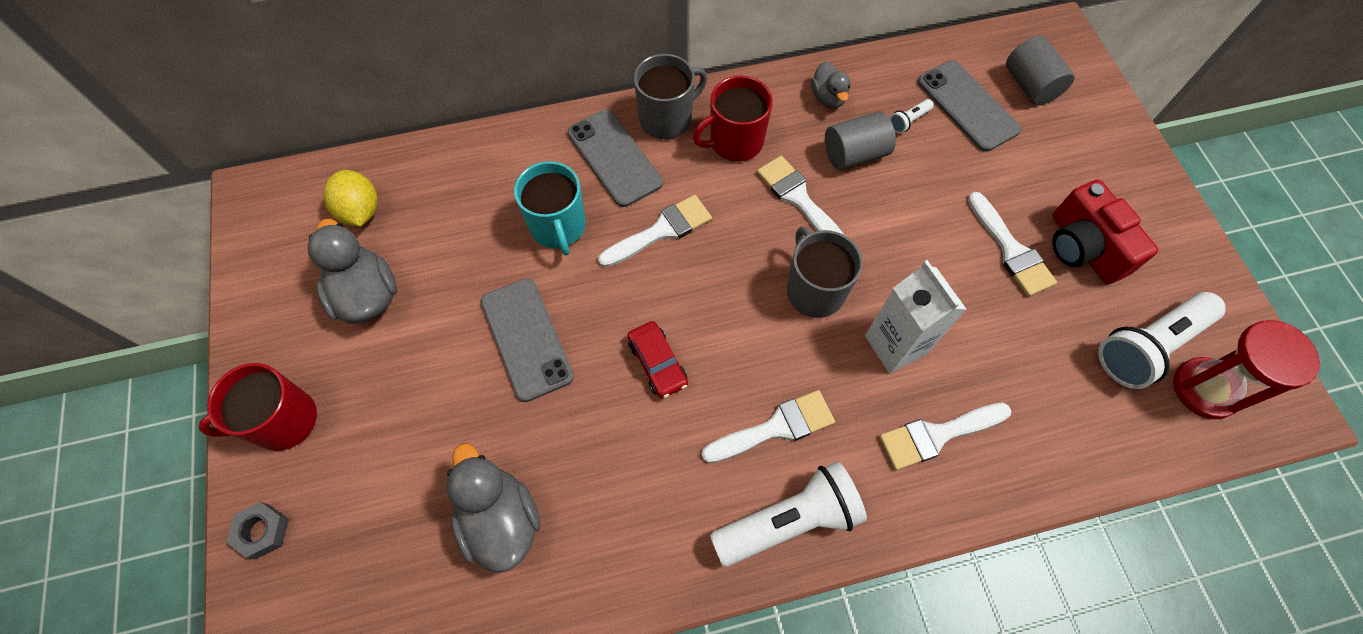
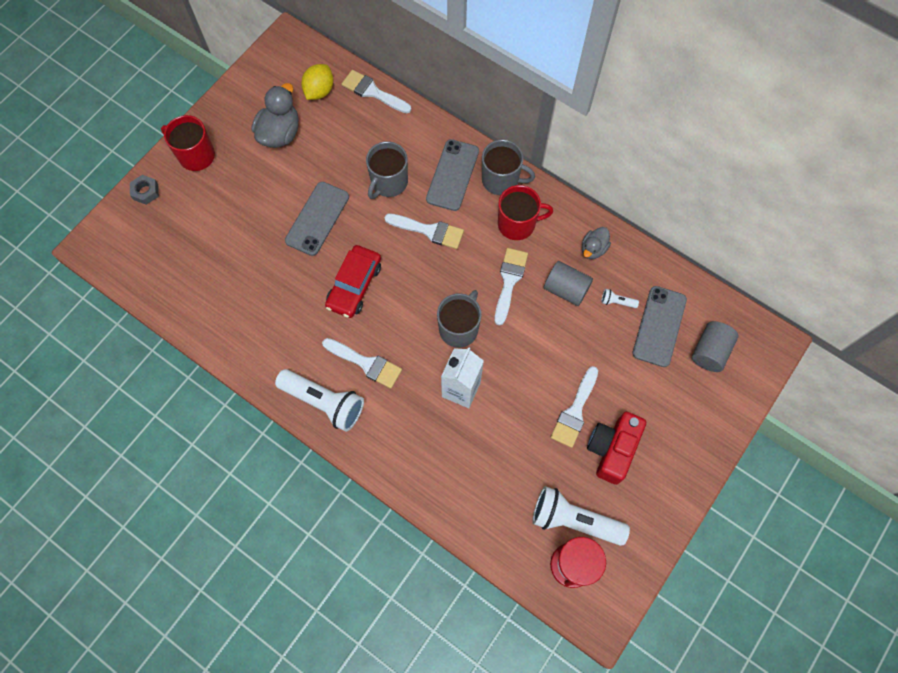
camera: 50 degrees right, 5 degrees up
(501, 520) = (225, 280): grey duck -> none
(558, 227) = (388, 182): turquoise mug -> grey mug
(657, 363) = (354, 285): red car -> red car, size x1.52
(735, 141) = (517, 224): red mug -> red mug turned 150 degrees clockwise
(937, 435) = (426, 442): white brush -> white brush (372, 92)

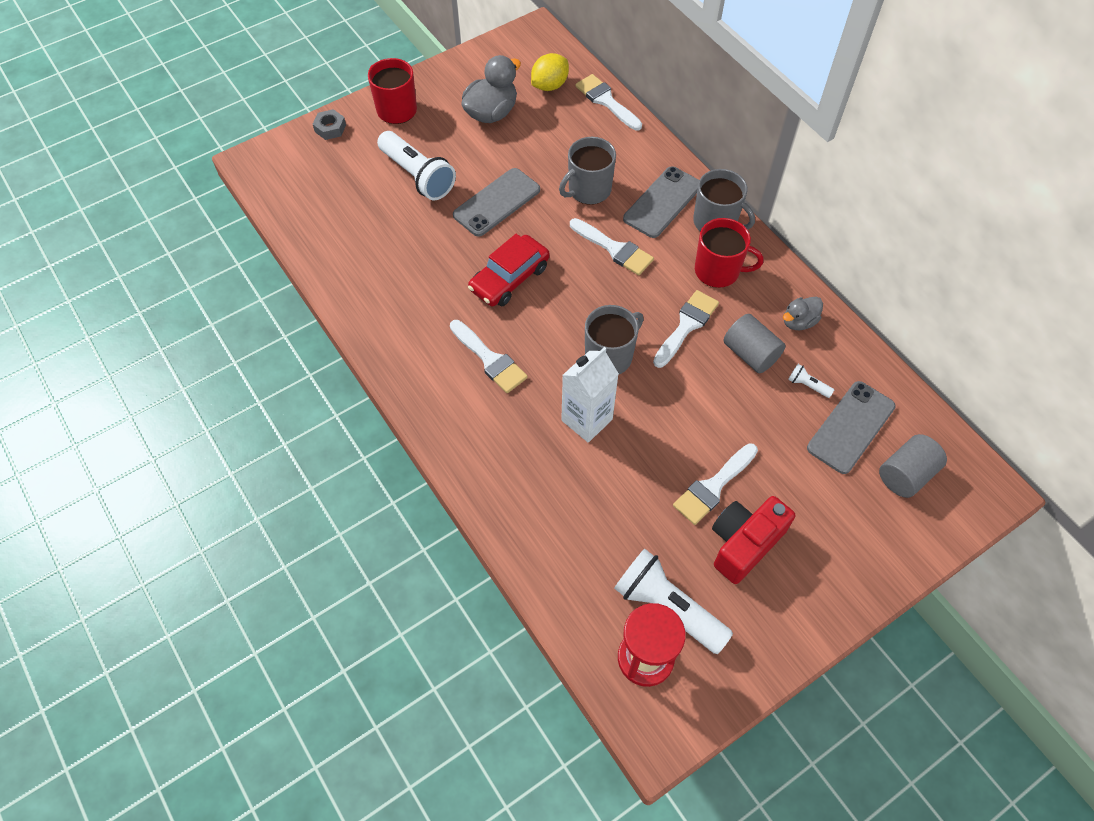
camera: 20 degrees right, 10 degrees down
(324, 402) = (426, 384): white flashlight -> white flashlight (417, 176)

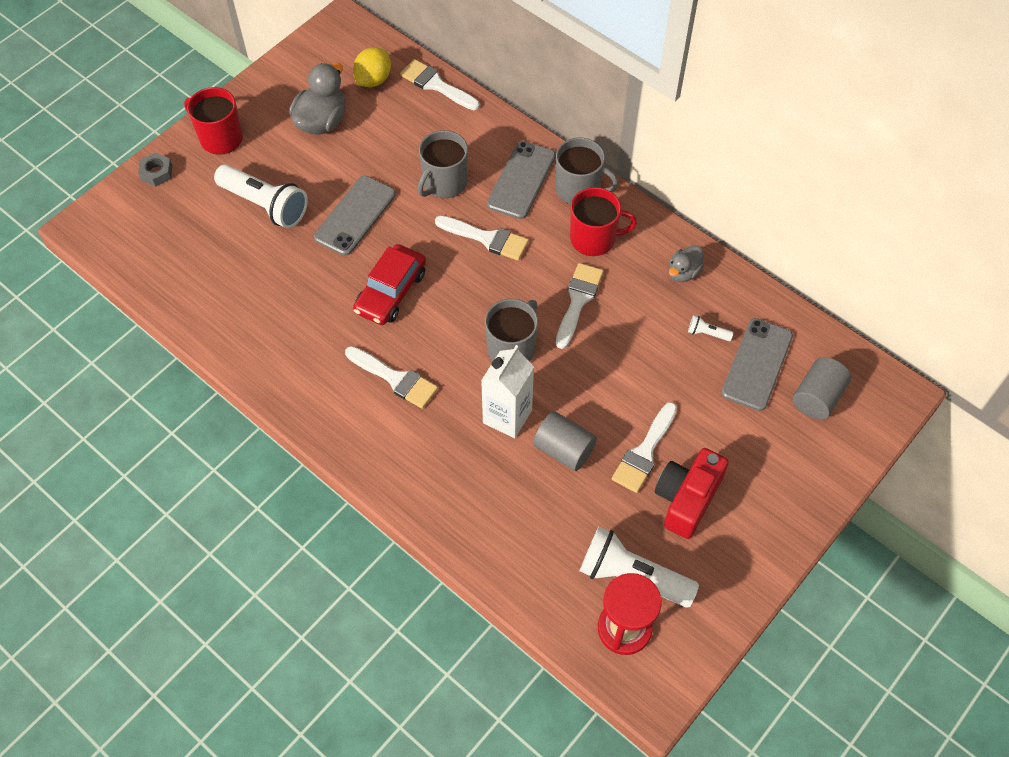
camera: 15 degrees left, 0 degrees up
(750, 353) = (646, 314): grey cylinder -> grey cylinder (564, 449)

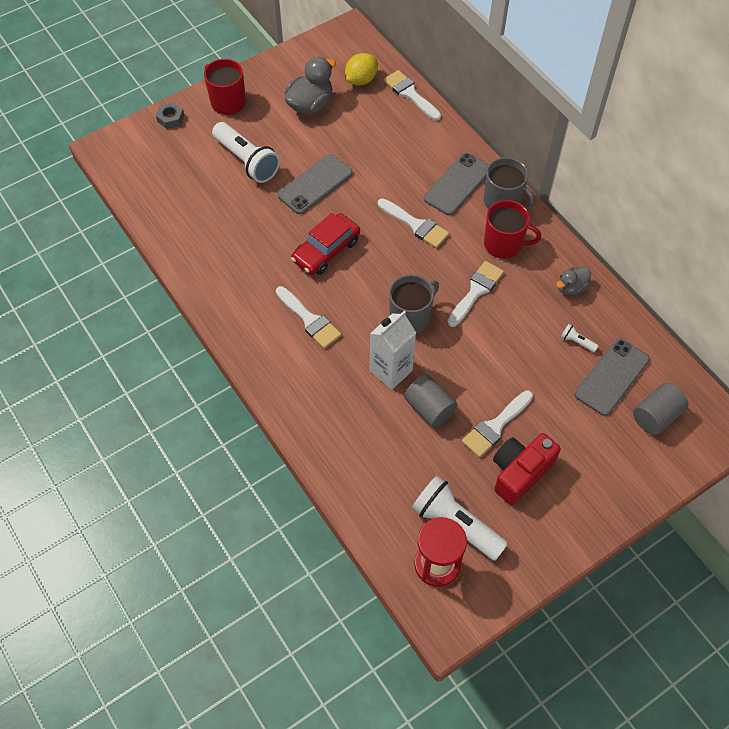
camera: 15 degrees right, 0 degrees up
(444, 183) = (394, 173): grey mug -> none

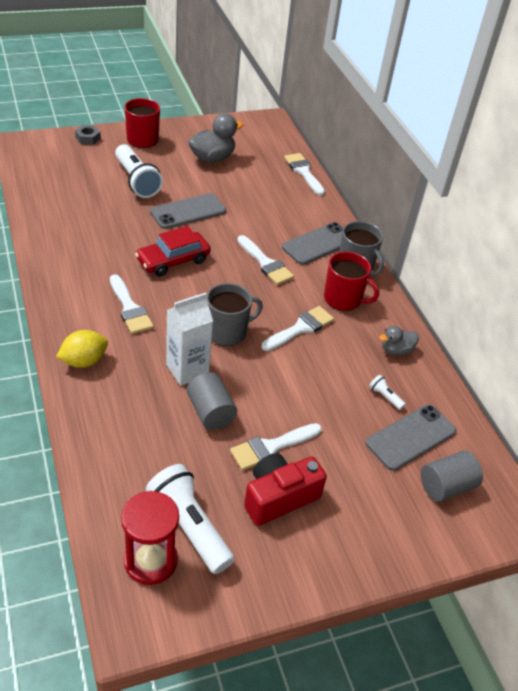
camera: 10 degrees right, 15 degrees down
(361, 80) = (264, 153): yellow lemon -> yellow lemon (84, 361)

